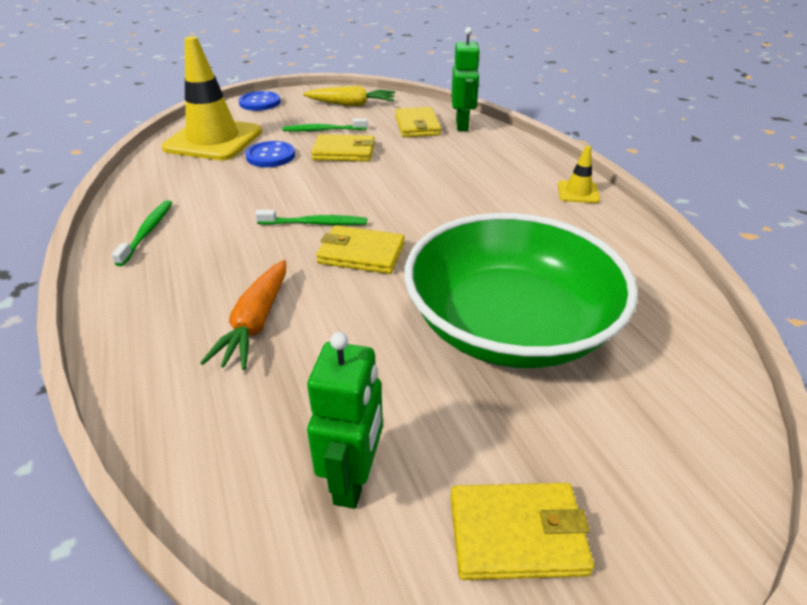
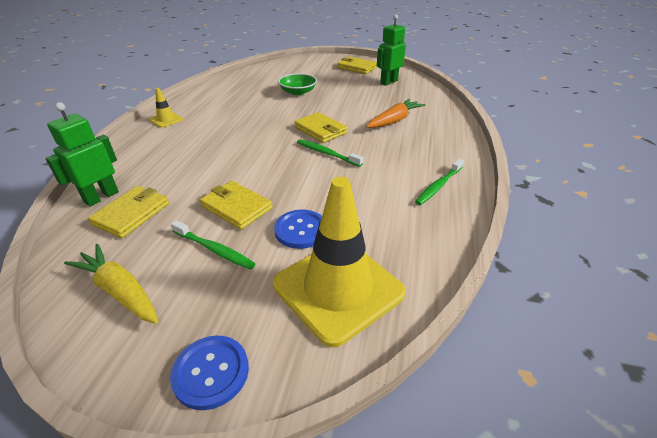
camera: 145 degrees left, 0 degrees up
(509, 325) = (298, 92): green bowl -> green bowl, size x0.42

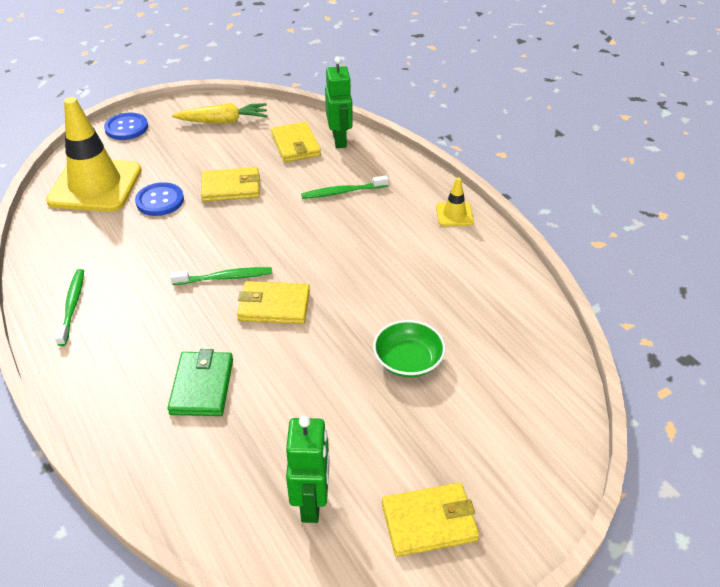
camera: 135 degrees right, 5 degrees up
(214, 249) = (203, 160): green toothbrush -> green toothbrush (343, 192)
(394, 120) = (202, 386): orange carrot -> green wallet

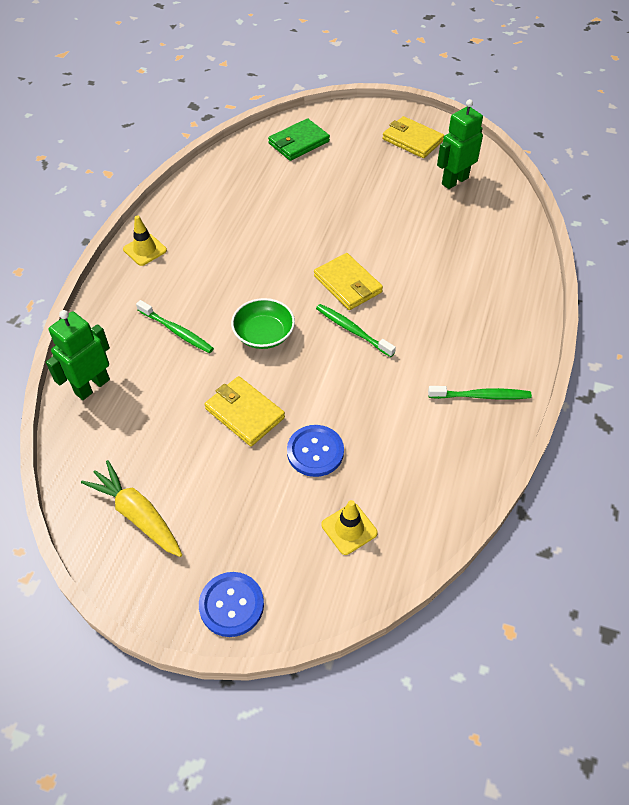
camera: 130 degrees left, 10 degrees up
(72, 306) = (481, 396): green toothbrush -> green toothbrush turned 135 degrees counterclockwise
(95, 185) = (349, 529): yellow traffic cone -> yellow traffic cone, size x0.43
(202, 386) = (448, 270): green wallet -> green wallet (298, 142)
(296, 145) = (130, 415): yellow wallet -> none
(408, 360) = (321, 197): green bowl -> green bowl (264, 334)

